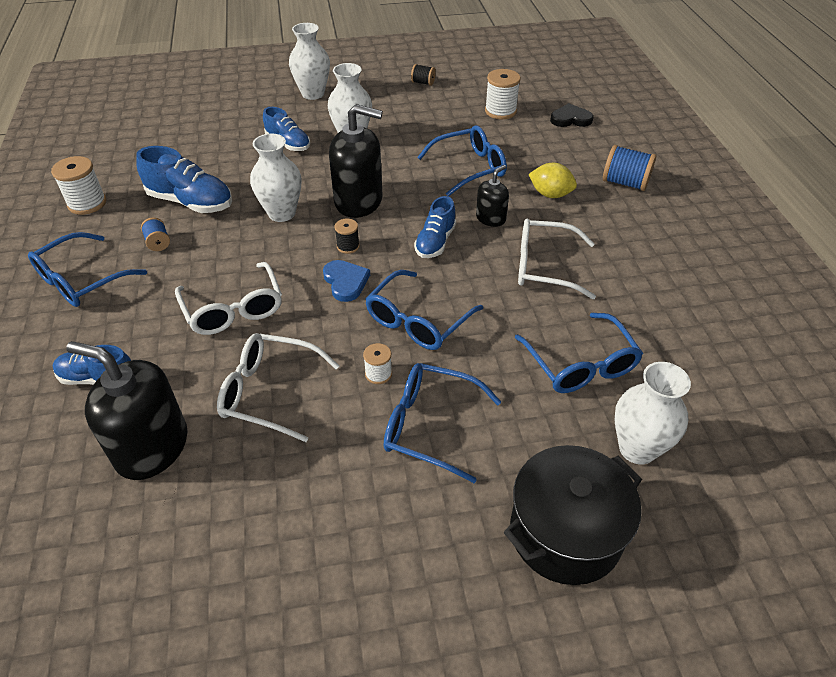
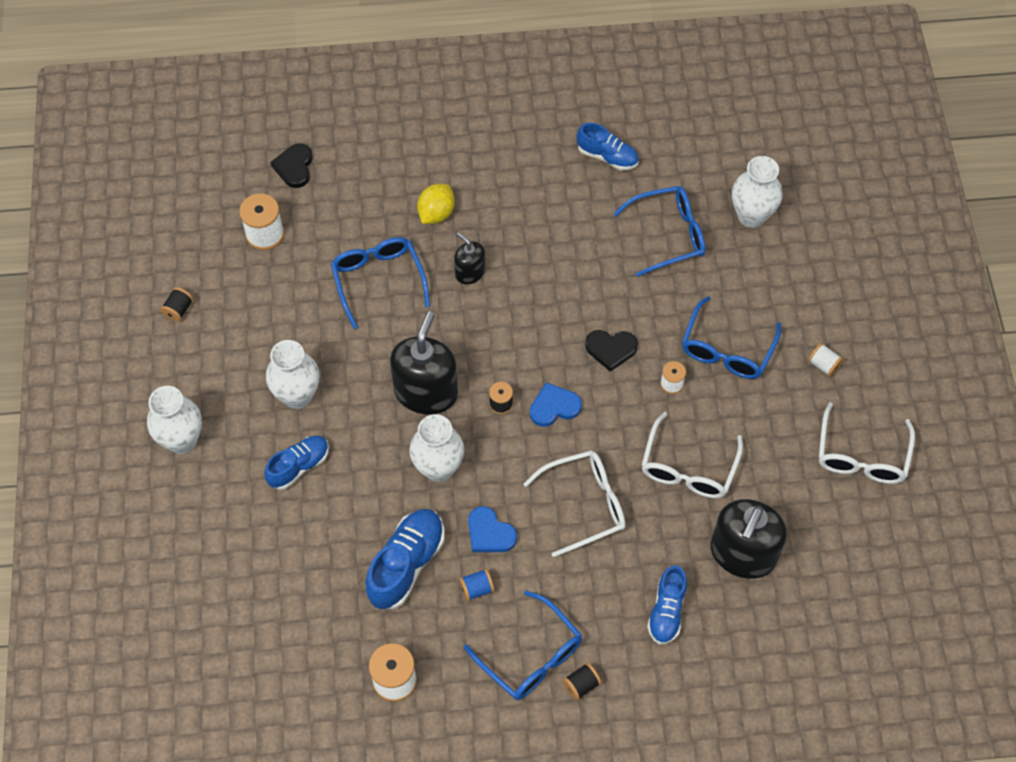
camera: 85 degrees left, 15 degrees up
(39, 316) = (581, 685): none -> black spool
(212, 247) = (489, 533): none -> blue heart
(417, 321) = (611, 349): blue glasses -> black heart
(418, 538) = (823, 365): none -> white spool
(435, 242) = (502, 325): blue shoe -> blue shoe (607, 156)
(544, 267) = (547, 239): white glasses -> white glasses (861, 456)
(565, 533) = (819, 275): black pot -> none
(625, 183) = (425, 144): blue spool -> none

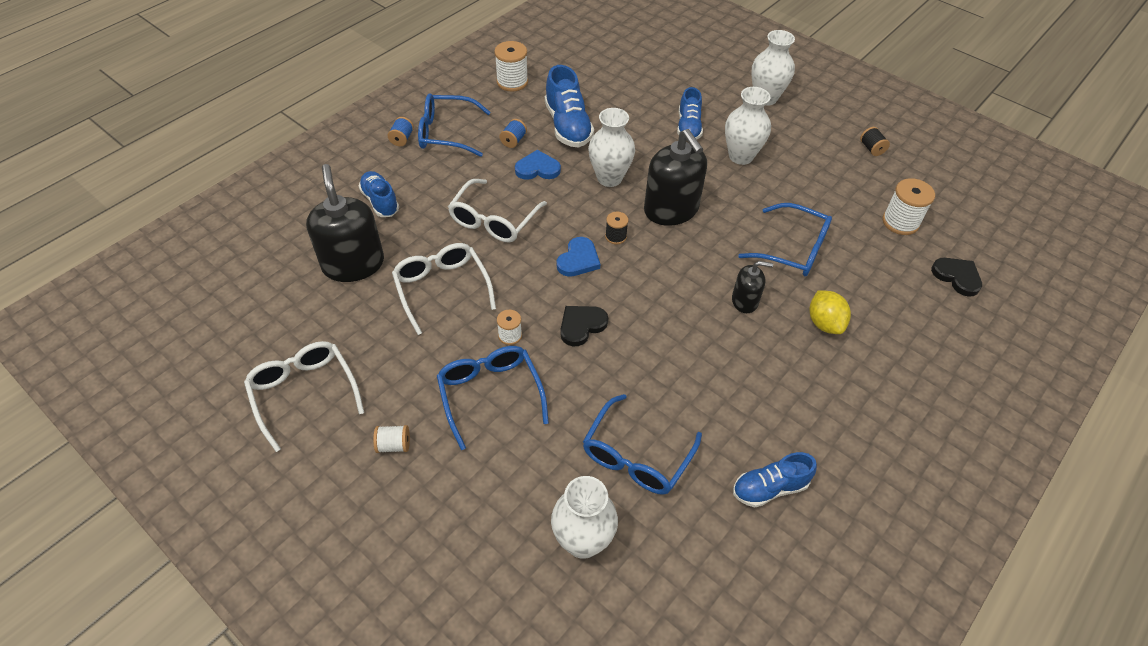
camera: 135 degrees right, 10 degrees down
(581, 685) = (402, 139): black spool -> blue spool

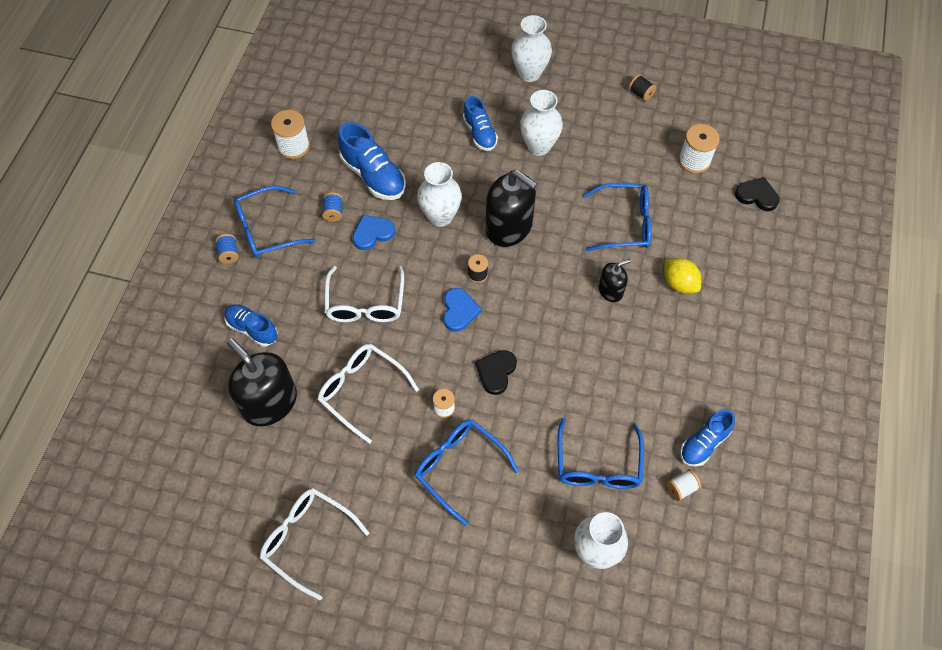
camera: 25 degrees left, 10 degrees up
(394, 445) = (409, 547): white spool -> white spool (681, 488)

